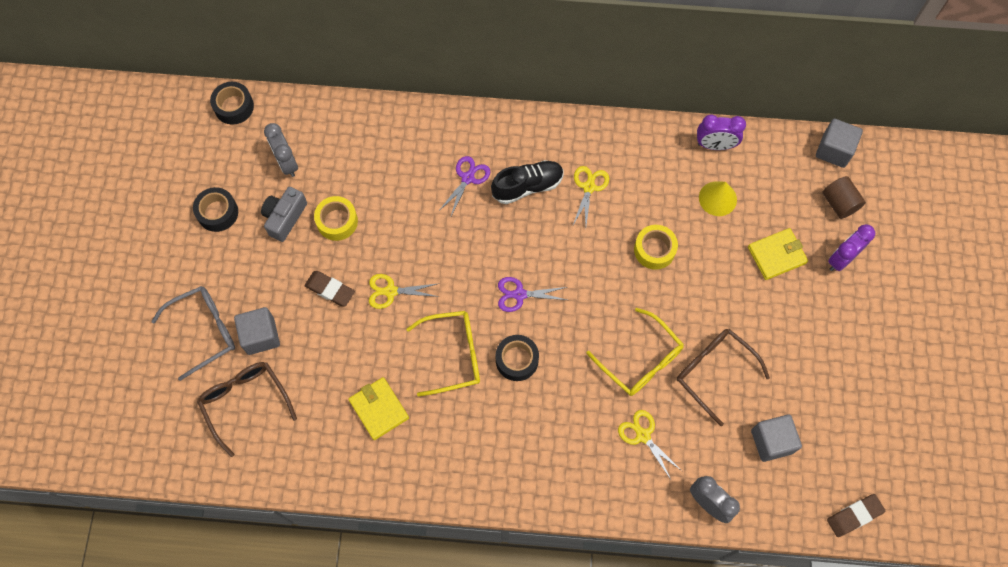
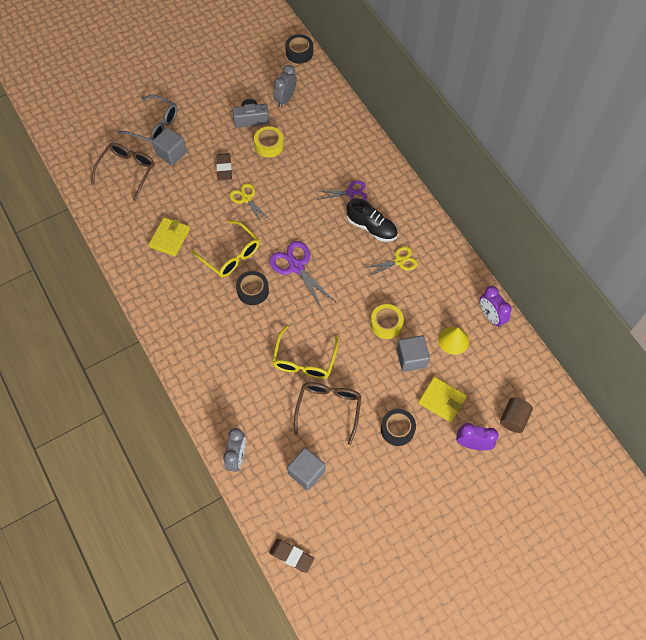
camera: 55 degrees right, 5 degrees down
(217, 212) = (229, 87): black tape -> black tape (397, 429)
(519, 294) = (296, 266): purple scissors -> purple scissors, size x1.54
(643, 435) = (255, 391): yellow scissors -> none
(834, 150) = (551, 393): grey cube -> grey cube (411, 358)

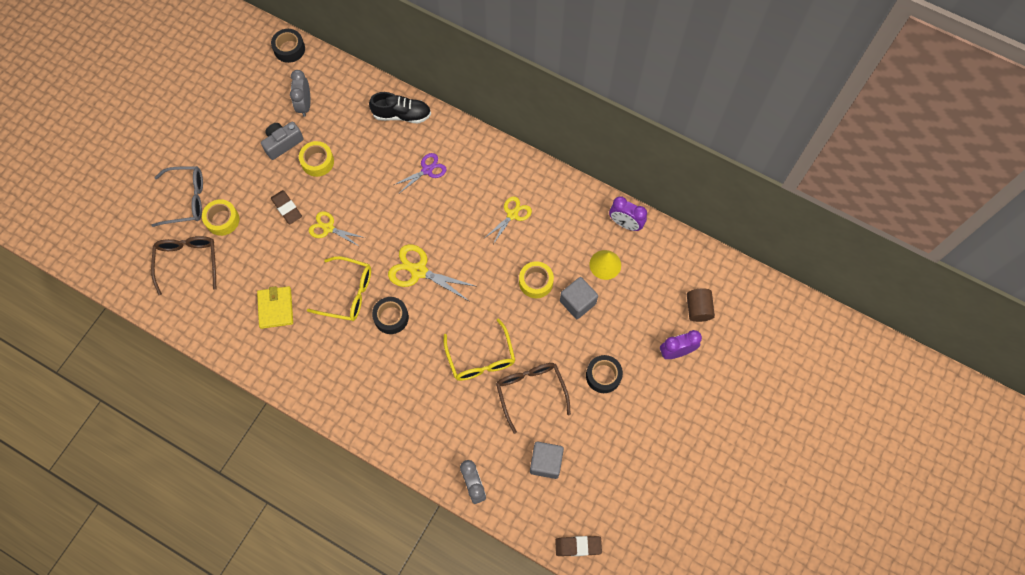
camera: 30 degrees left, 5 degrees up
(171, 153) = (222, 220): grey cube -> yellow tape
(296, 266) = (418, 271): purple scissors -> yellow scissors
(371, 227) = (467, 194): black shoe -> black shoe (402, 115)
(442, 400) = (627, 326): yellow wallet -> none

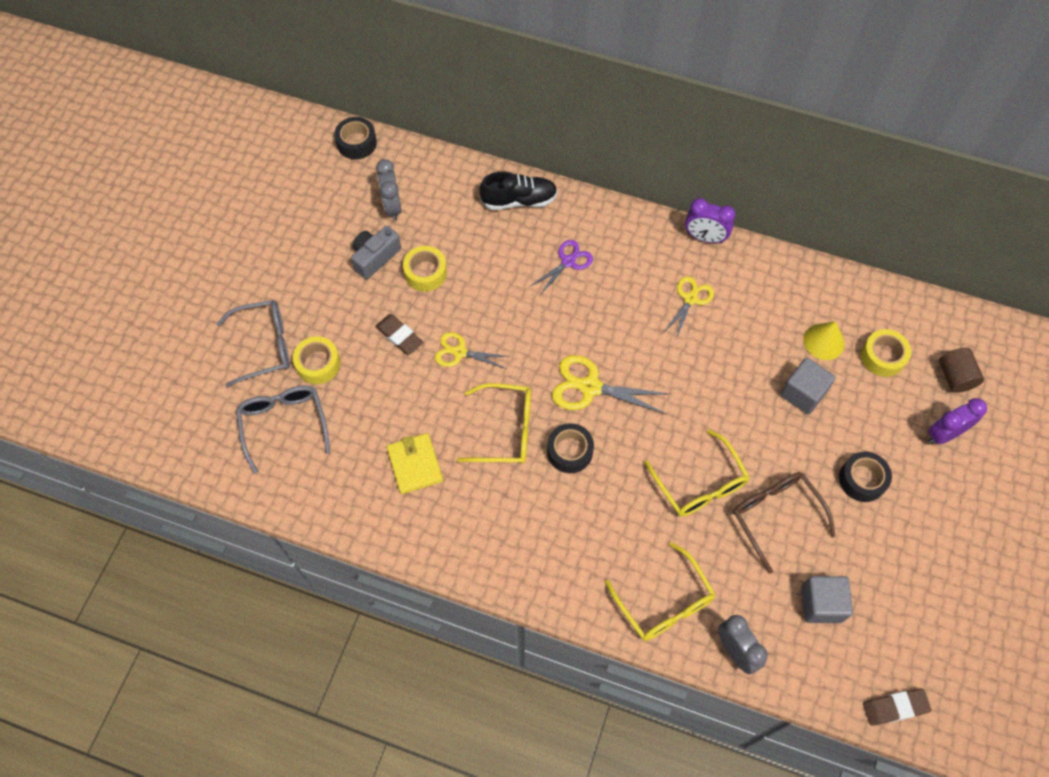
camera: 10 degrees left, 5 degrees down
(188, 261) = (284, 424): brown glasses -> grey glasses
(431, 441) = (664, 602): none -> yellow glasses
(536, 282) = (743, 377): yellow tape -> yellow tape (882, 357)
(625, 224) = (834, 288): purple clock -> purple clock (705, 237)

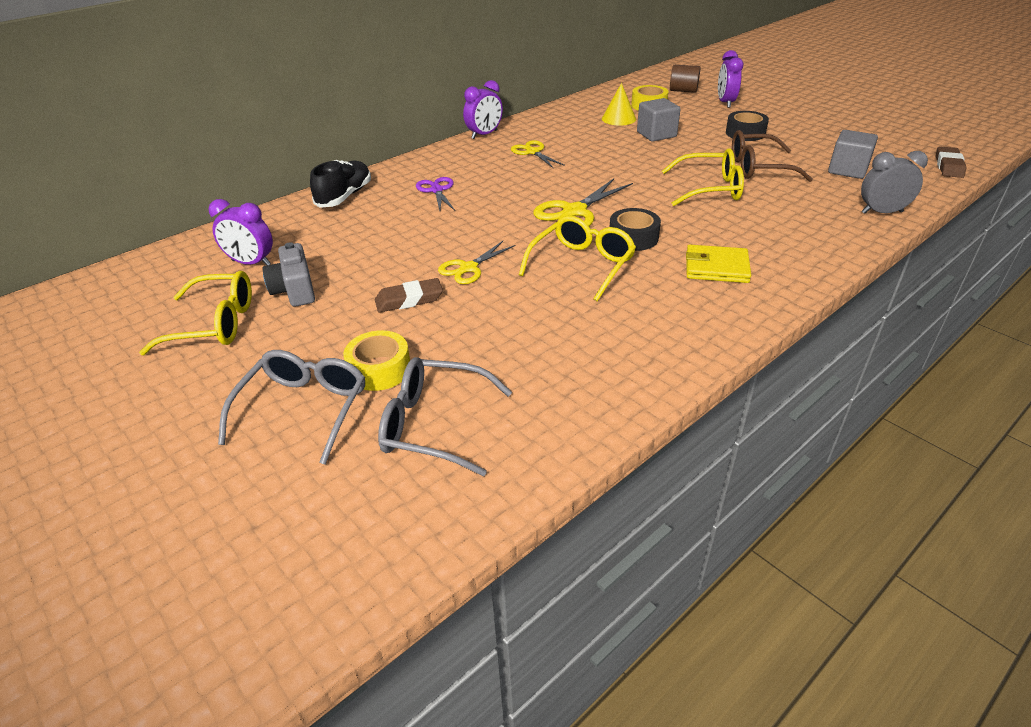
camera: 60 degrees left, 25 degrees down
(356, 143) = (144, 264): black tape -> none
(392, 206) = (251, 263): grey clock -> purple clock
(415, 464) = (578, 332): yellow wallet -> yellow wallet (716, 267)
(425, 273) = (354, 264): yellow tape -> none
(664, 602) = (821, 231): yellow glasses -> yellow glasses (215, 324)

